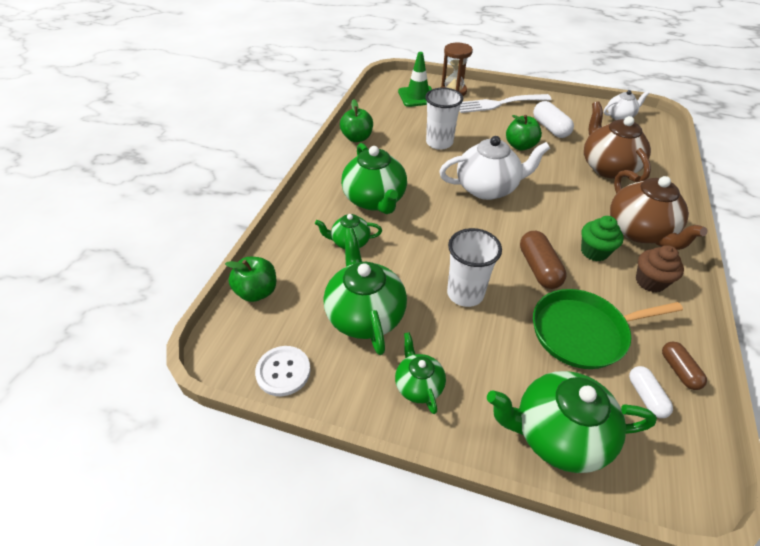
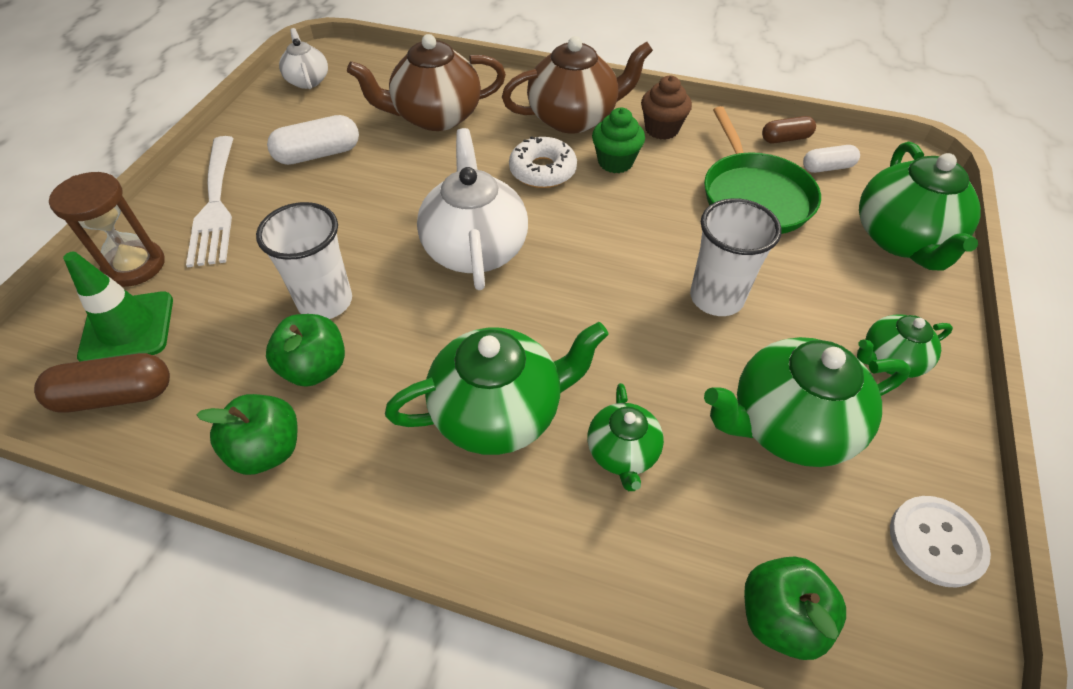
camera: 90 degrees left, 5 degrees up
(520, 146) = (362, 195): green apple -> green apple (315, 368)
(538, 268) = (653, 217): brown capsule -> brown capsule (116, 395)
(569, 215) = (542, 170): none -> white donut

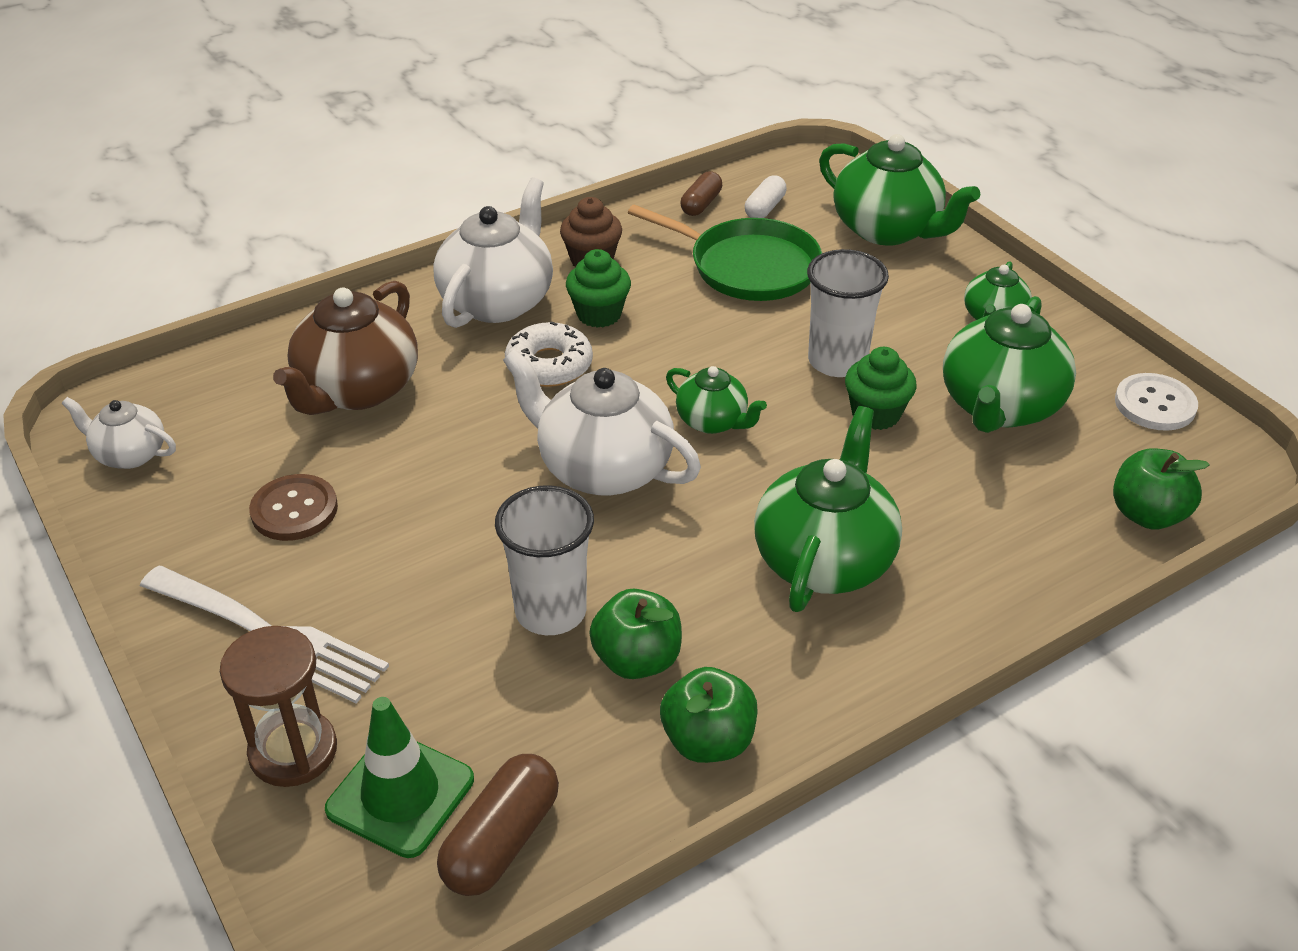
camera: 50 degrees left, 10 degrees down
(318, 154) = (294, 510): white capsule -> brown button
(574, 118) = (498, 301): brown teapot -> white teapot
(622, 453) = (939, 510): green teapot -> green teapot (713, 421)
(686, 352) = (876, 414): none -> green cupcake

